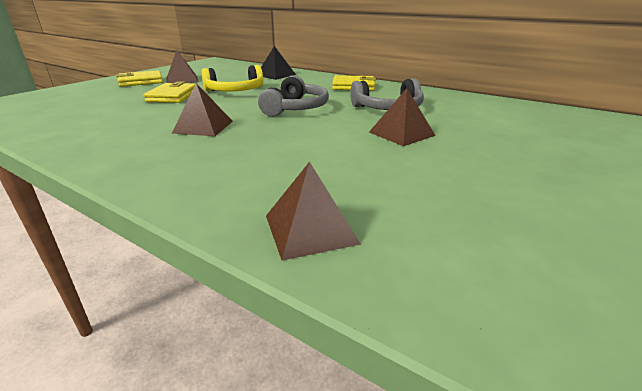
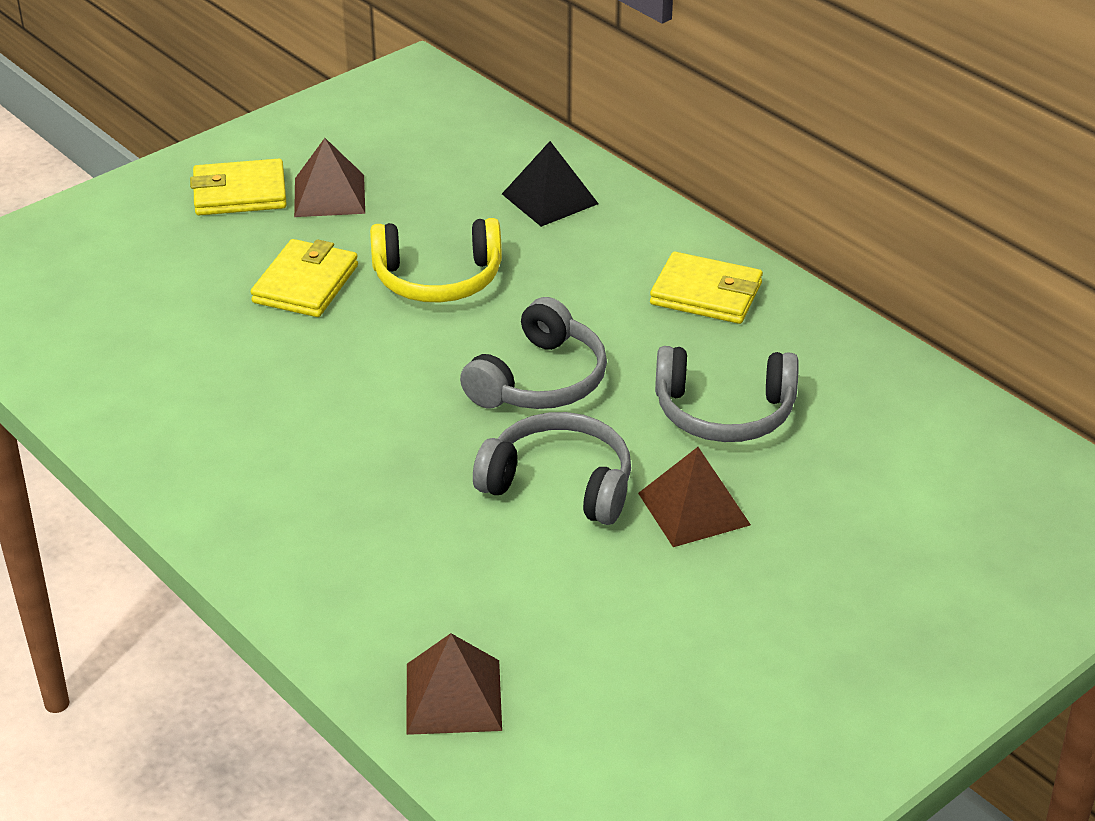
camera: 15 degrees right, 10 degrees up
(203, 127) = (354, 423): brown pyramid -> none
(325, 133) = (559, 483): none -> grey headphones

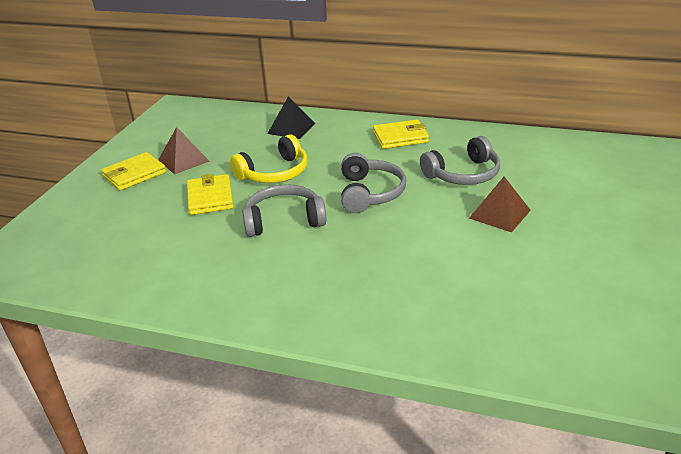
camera: 30 degrees left, 5 degrees down
(453, 696) = (500, 343): brown pyramid -> none
(559, 483) = (430, 229): grey headphones -> grey headphones (284, 220)

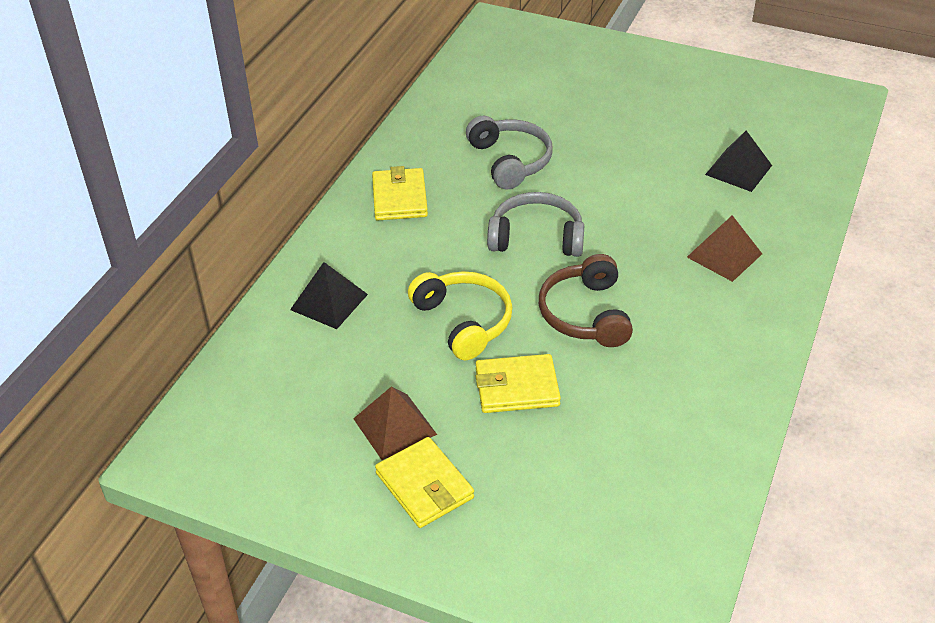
camera: 85 degrees left, 10 degrees up
(284, 220) = (585, 314): grey headphones -> brown headphones
(499, 214) = (598, 150): brown pyramid -> brown pyramid (724, 255)
(507, 299) = (738, 170): none -> black pyramid

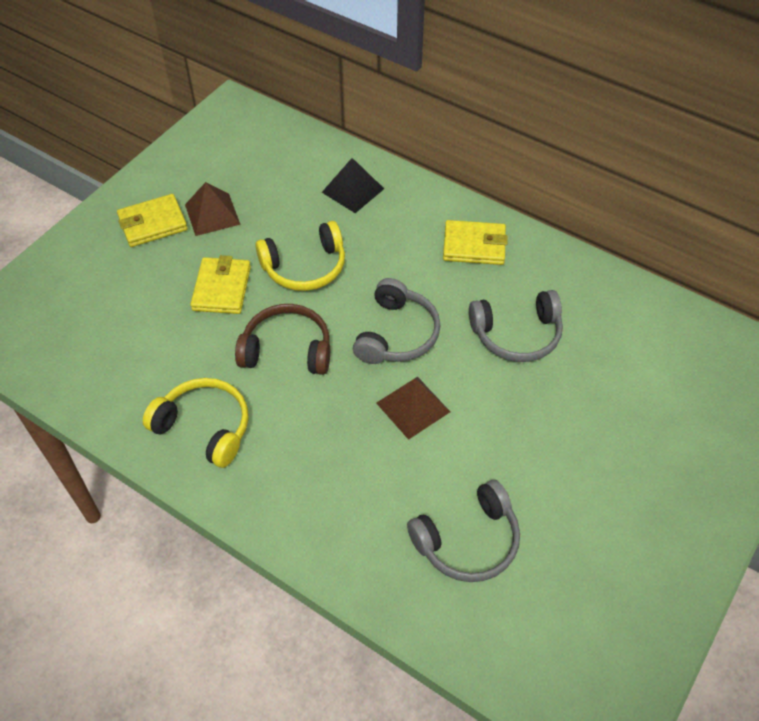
camera: 100 degrees right, 10 degrees up
(708, 357) = (205, 427): none -> yellow headphones
(724, 255) = (332, 482): brown pyramid -> brown pyramid (413, 407)
(738, 170) = (468, 541): black pyramid -> grey headphones

